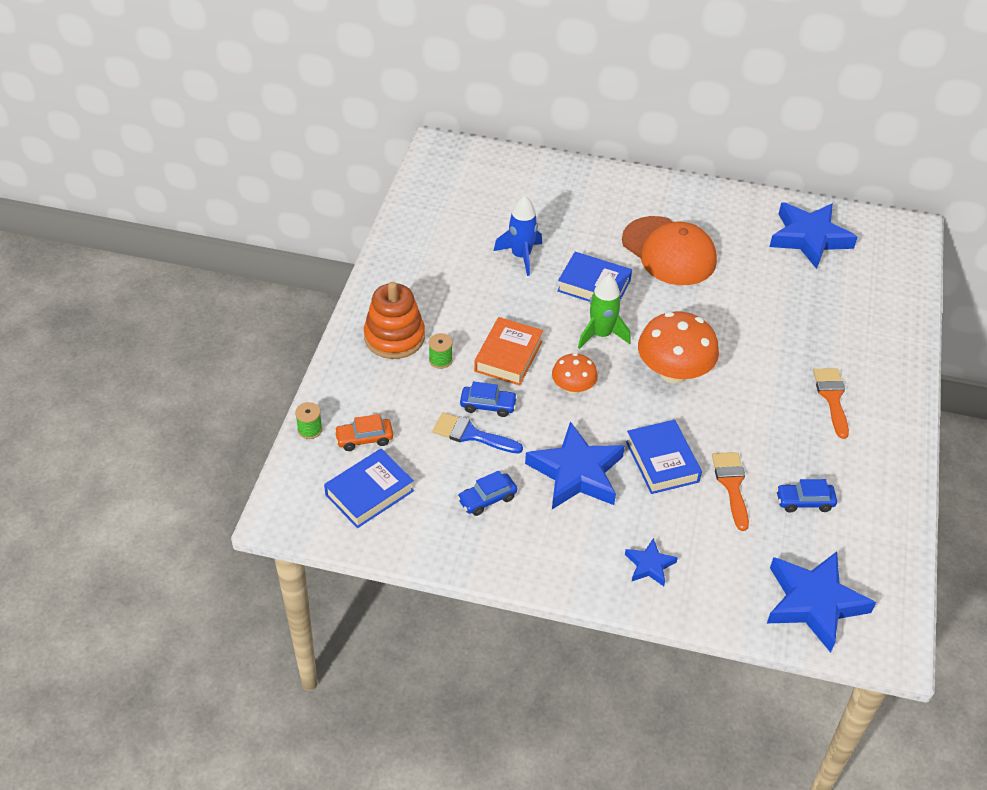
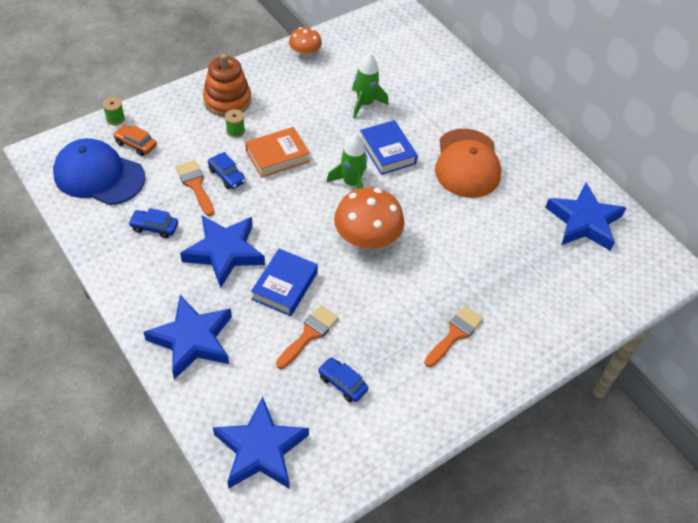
camera: 40 degrees right, 5 degrees up
(369, 493) = (99, 175): blue book -> blue cap
(471, 434) = (195, 185): blue brush -> orange brush
(521, 256) = (365, 104): blue rocket -> green rocket
(573, 387) = (291, 202): orange mushroom -> orange mushroom (305, 53)
(649, 565) = (192, 340): blue star -> blue star, size x2.02

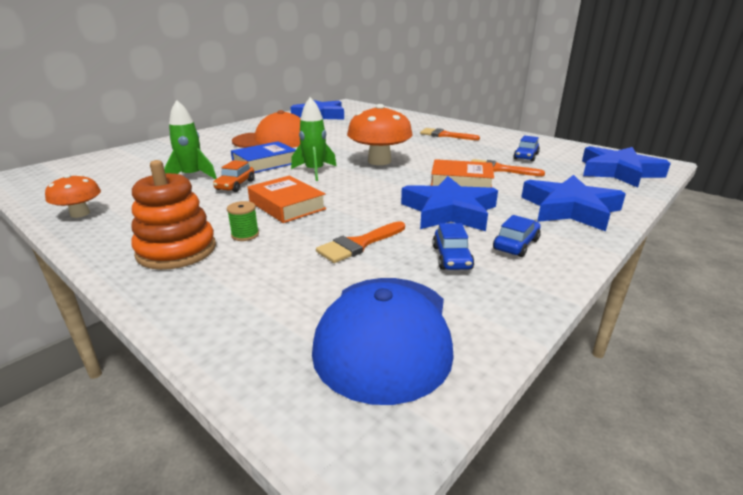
camera: 100 degrees left, 25 degrees down
(115, 119) = (223, 356): green spool -> none
(136, 144) = (292, 312): orange car -> orange car (235, 185)
(227, 176) = (332, 227): blue car -> blue car (516, 244)
(284, 286) = (461, 182): blue book -> orange book

